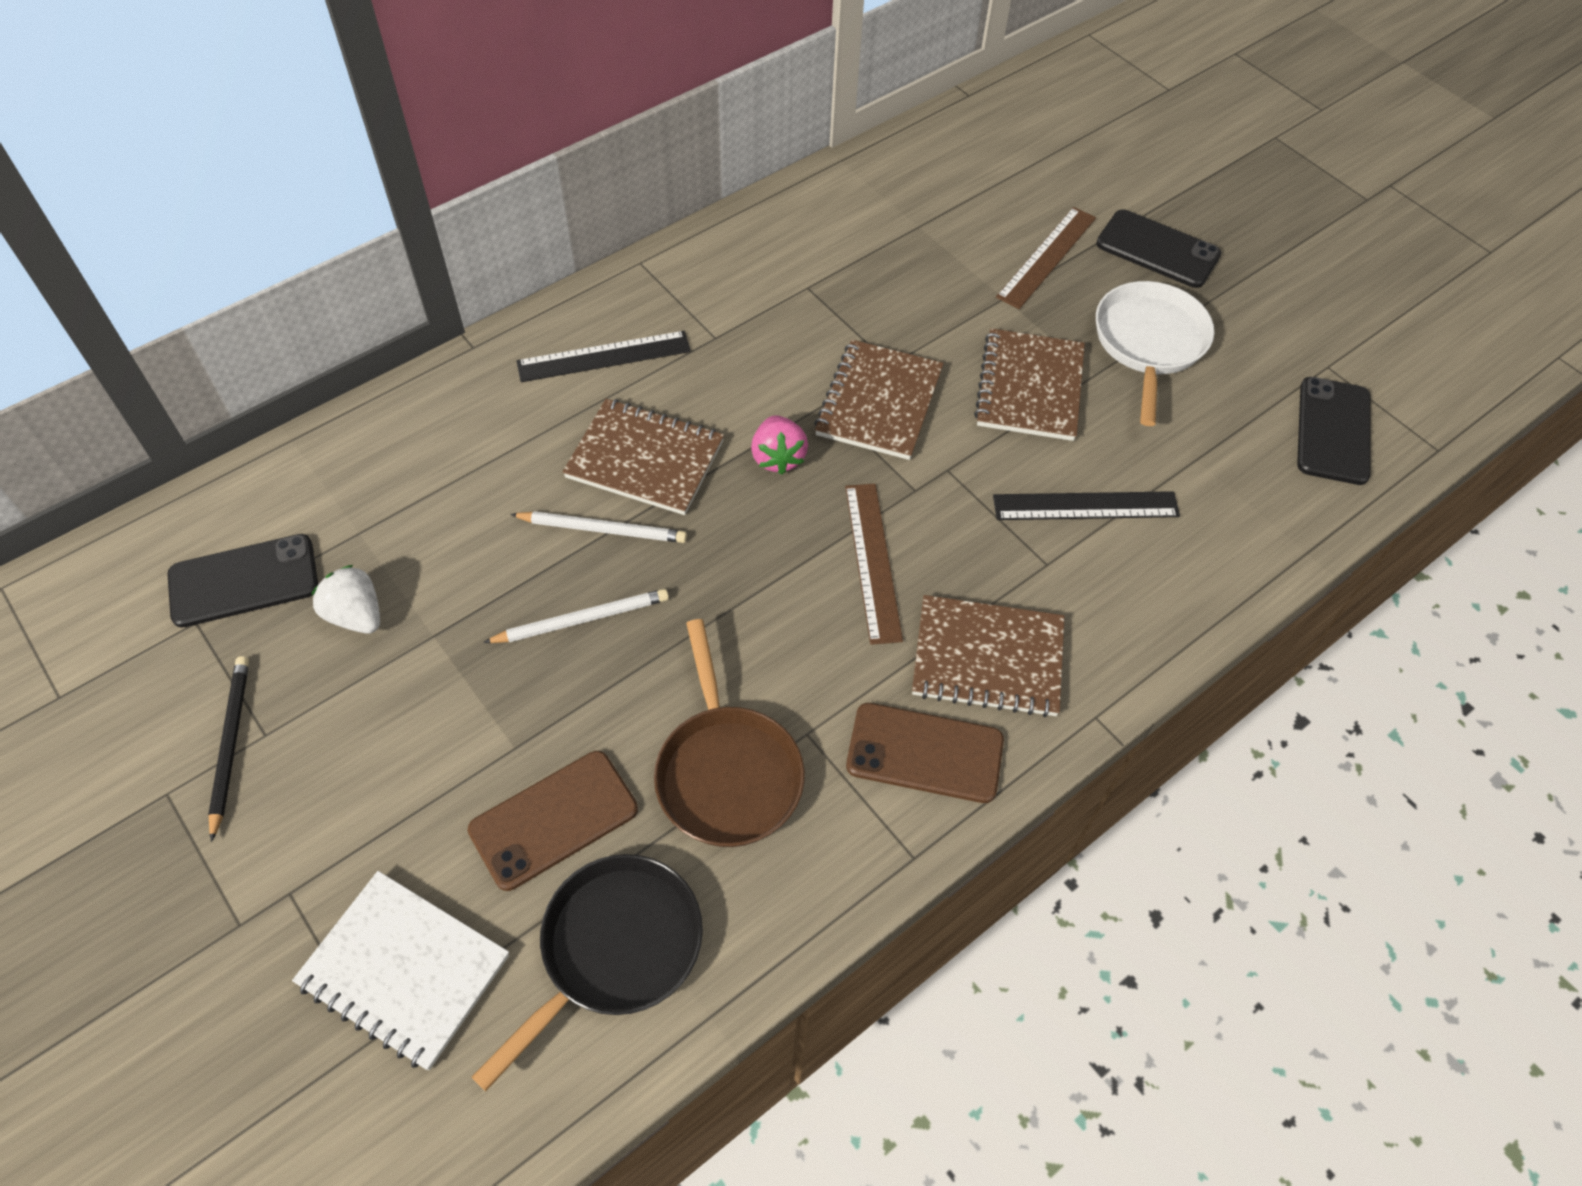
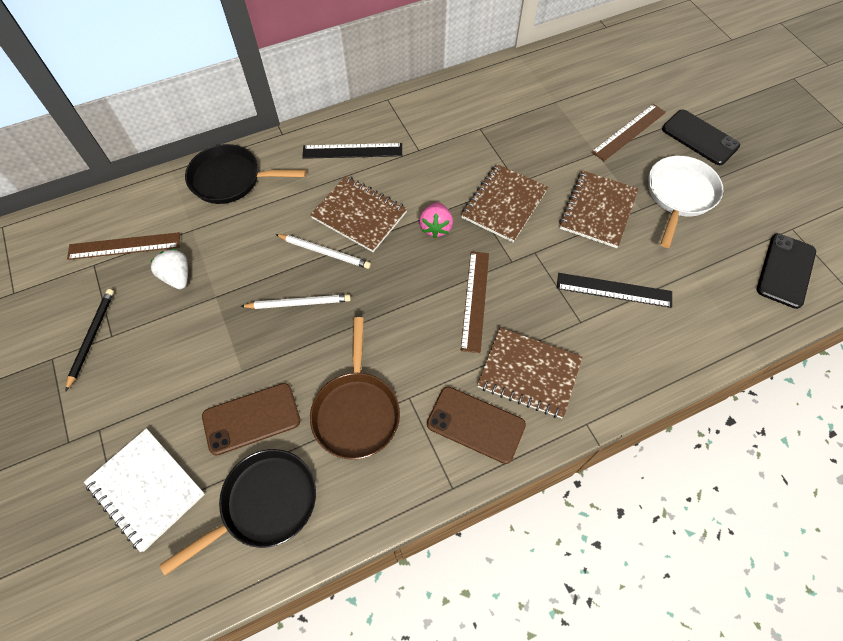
camera: 15 degrees right, 5 degrees up
(244, 581) = (124, 246): black phone -> brown ruler
(404, 437) = (231, 179): none -> black pan

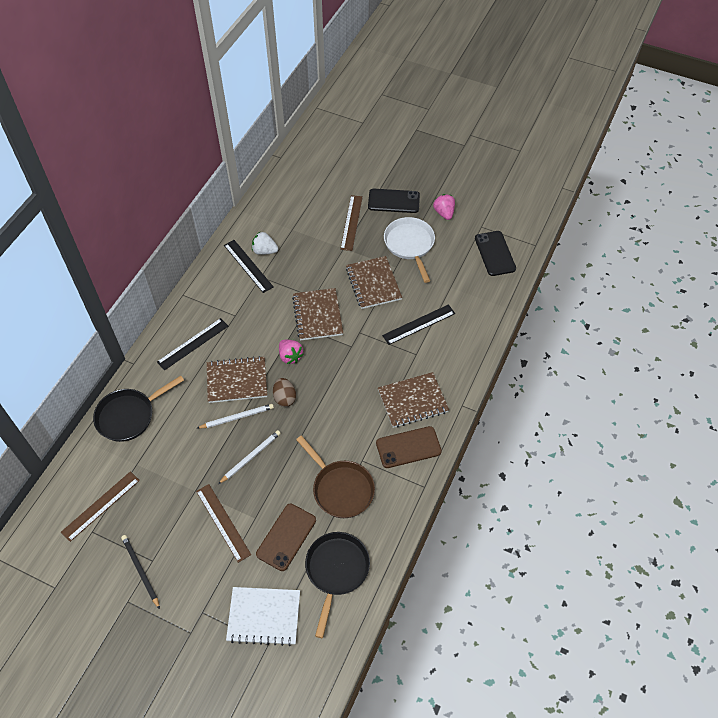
camera: 40 degrees left, 5 degrees down
(177, 277) = (158, 497): white strawberry -> white strawberry (264, 251)
(390, 266) = (284, 398): none -> brown egg
(475, 300) = (350, 382): brown ruler -> brown ruler (223, 522)
(476, 110) = (248, 266): none -> black ruler
(754, 185) = (444, 213): none -> pink strawberry

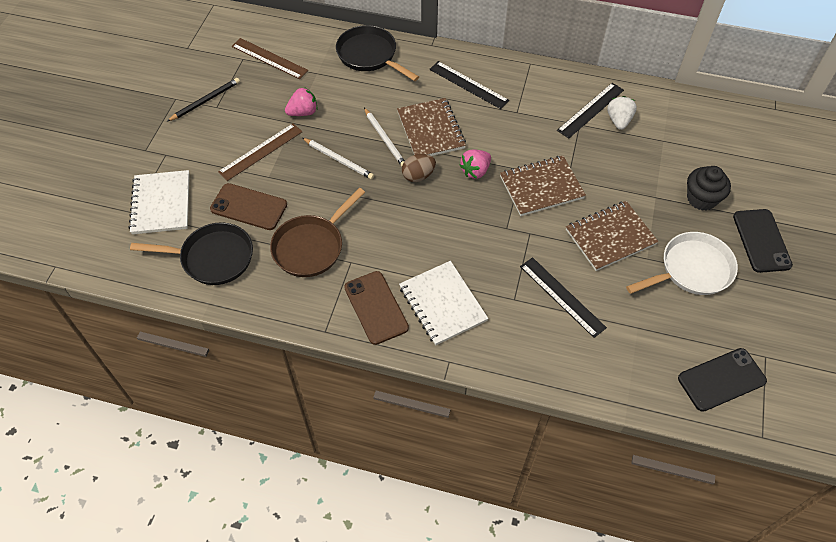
camera: 80 degrees right, 0 degrees up
(351, 222) = (701, 199): brown ruler -> black cupcake
(412, 401) = (442, 304): brown notebook -> white notebook
(444, 213) = (769, 304): pink strawberry -> pink strawberry (303, 112)

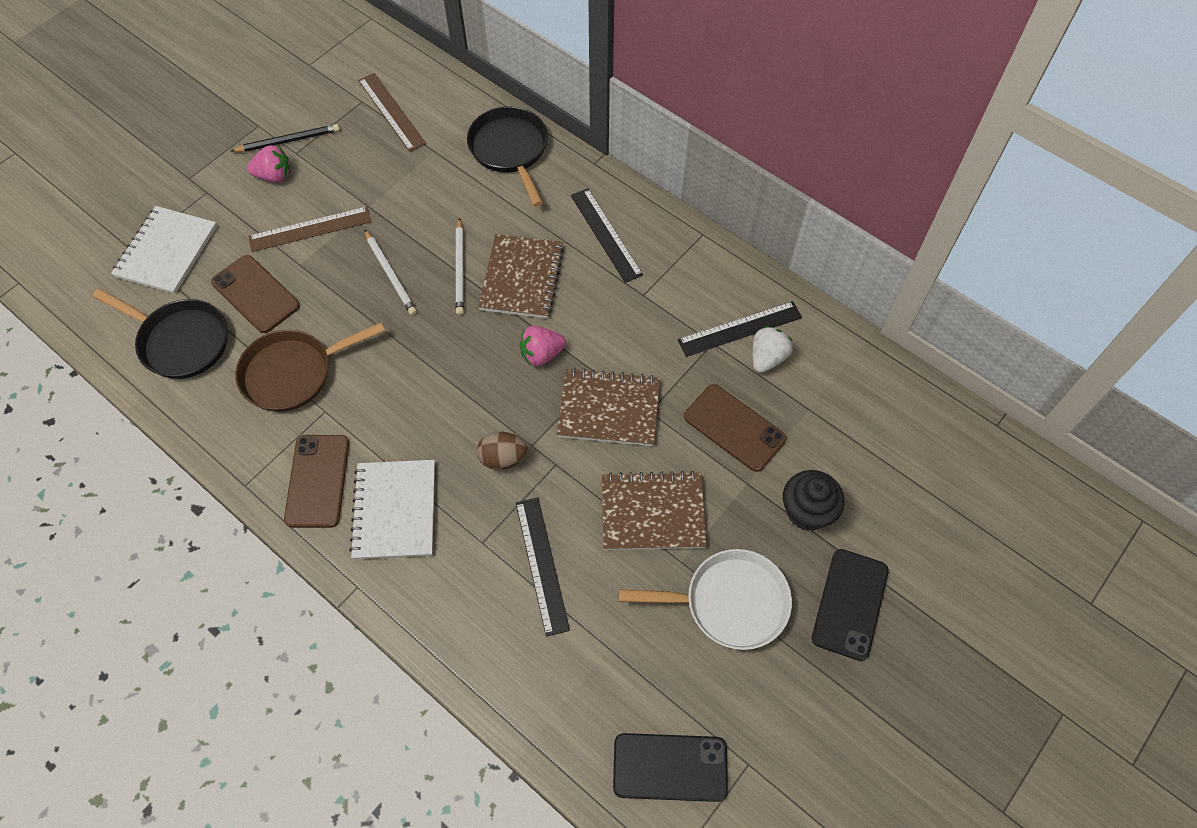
camera: 25 degrees right, 5 degrees up
(303, 112) = (387, 197): pink strawberry -> pink strawberry (274, 176)
(418, 176) = (469, 333): brown egg -> brown egg (503, 458)
(626, 168) = (734, 427): none -> brown phone

